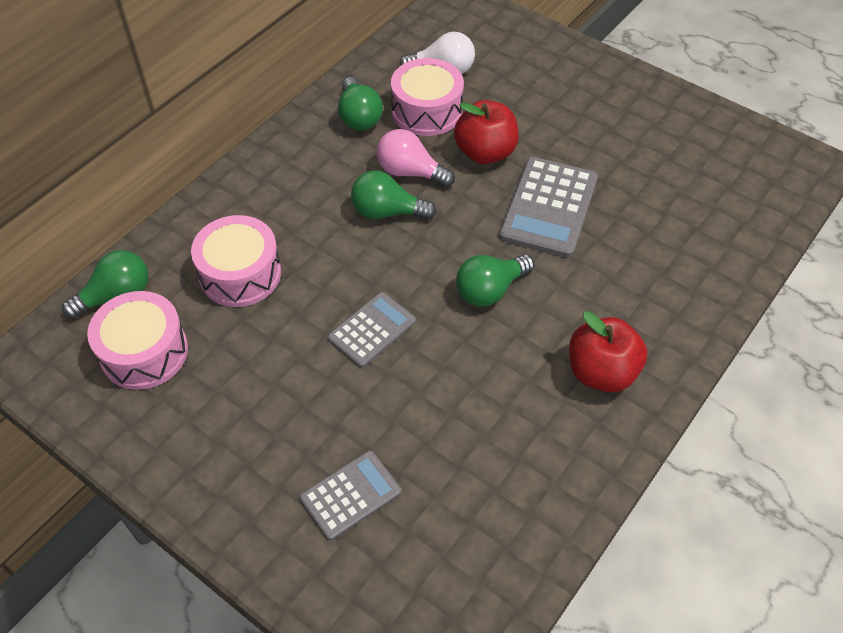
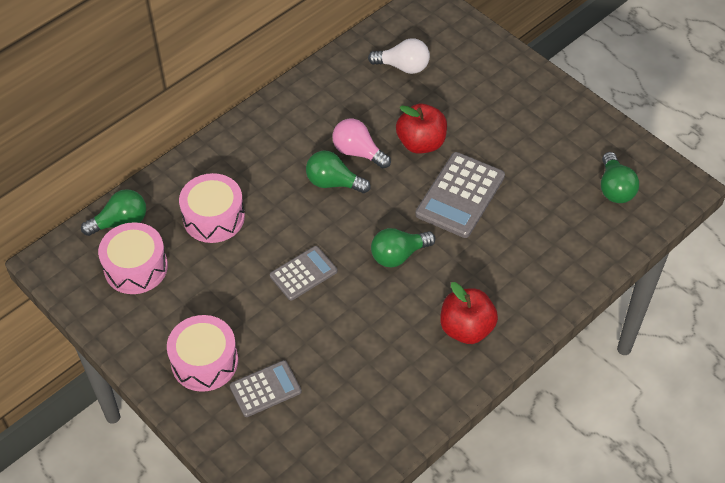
camera: 10 degrees right, 0 degrees up
(359, 117) = (327, 100): green light bulb -> green light bulb (614, 188)
(427, 111) = (382, 101): pink drum -> pink drum (204, 361)

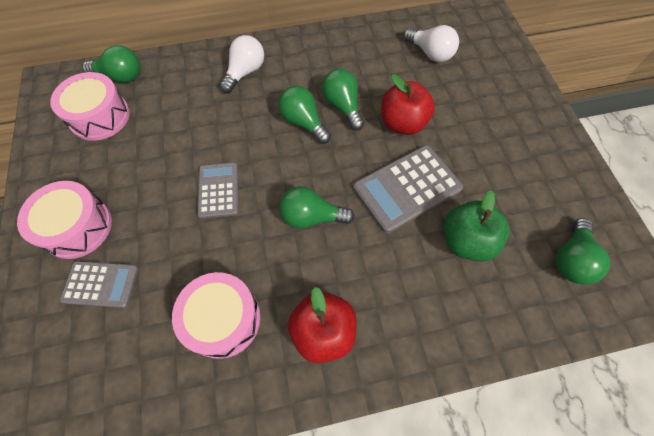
camera: 30 degrees right, 10 degrees up
(213, 217) = (188, 105): pink drum -> pink drum (223, 319)
(242, 163) = (245, 72): none -> white light bulb
(303, 273) = (218, 190): grey calculator -> grey calculator turned 90 degrees counterclockwise
(358, 152) = (343, 106): pink light bulb -> green light bulb
(531, 213) = (466, 241): none -> green apple

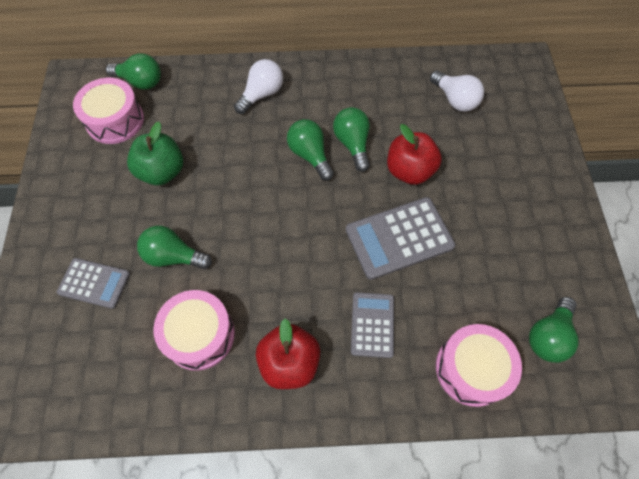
camera: 10 degrees right, 0 degrees up
(77, 227) = (80, 226): pink drum -> pink drum (471, 369)
(218, 190) = (215, 211): grey calculator -> grey calculator (372, 324)
(311, 217) = (299, 251): green light bulb -> green light bulb (173, 256)
(466, 241) = (446, 300): green apple -> green apple (162, 172)

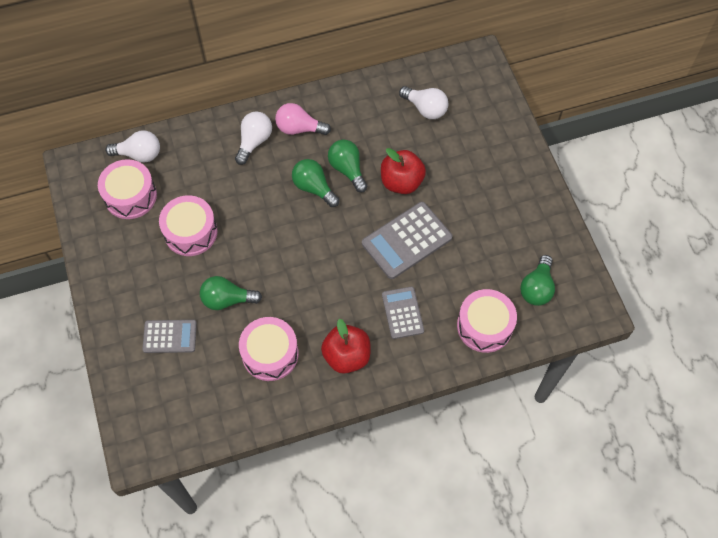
camera: 15 degrees left, 0 degrees up
(140, 82) = (139, 154): green light bulb -> white light bulb
(162, 172) = (190, 232): green apple -> pink drum
(313, 91) = (299, 128): none -> pink light bulb

